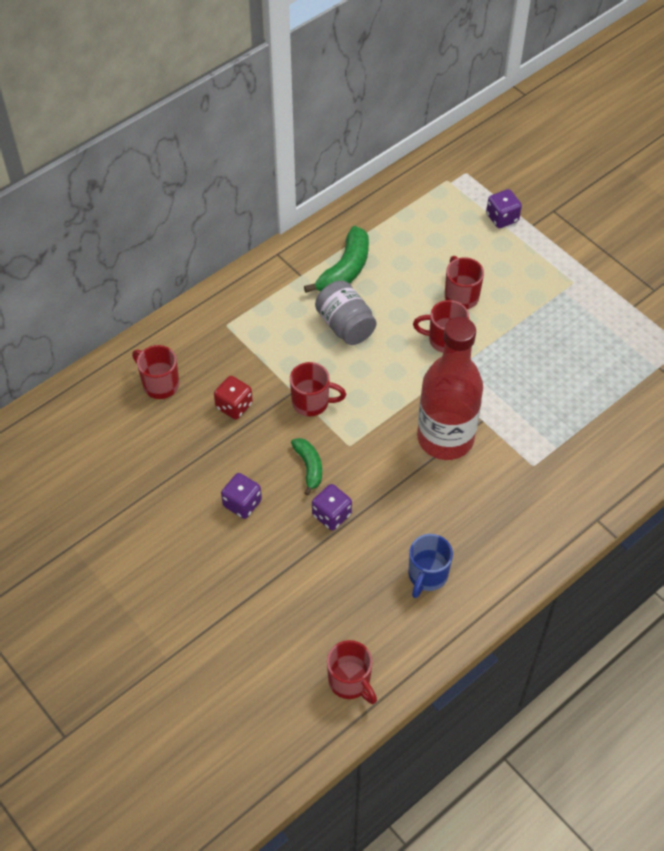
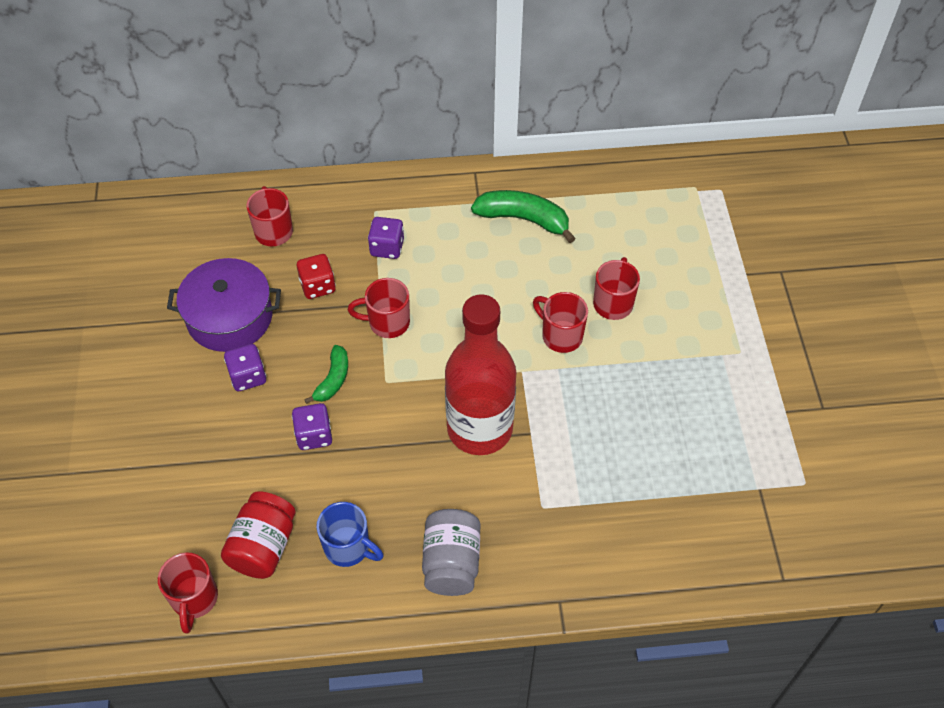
camera: 35 degrees right, 0 degrees up
(186, 468) = (230, 317): none -> purple pot
(312, 402) = (387, 323): red mug -> red mug turned 135 degrees clockwise
(345, 270) = (523, 219): green banana -> green banana turned 135 degrees counterclockwise
(345, 325) = (479, 270): grey jar -> grey jar (451, 562)
(366, 614) = (263, 546): none -> red jar
(427, 575) = (348, 547): blue mug -> blue mug turned 120 degrees counterclockwise
(502, 218) = (720, 251): purple dice -> purple dice (387, 248)

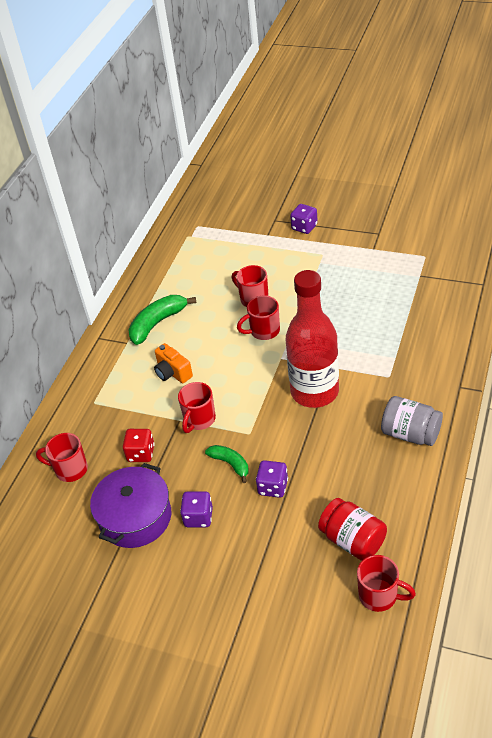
camera: 60 degrees left, 10 degrees down
(348, 547) = (375, 488): blue mug -> none
(387, 248) = (132, 403): purple dice -> purple dice (304, 227)
(450, 267) = (172, 373): none -> orange camera

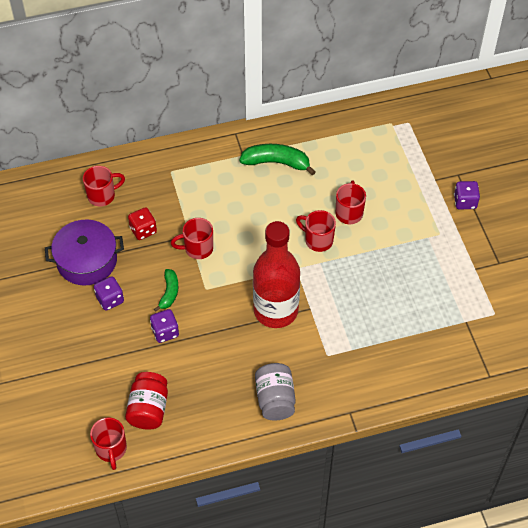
camera: 50 degrees right, 10 degrees up
(70, 469) = (102, 196): red mug -> red mug turned 90 degrees clockwise
(172, 373) = (232, 204): orange camera -> none

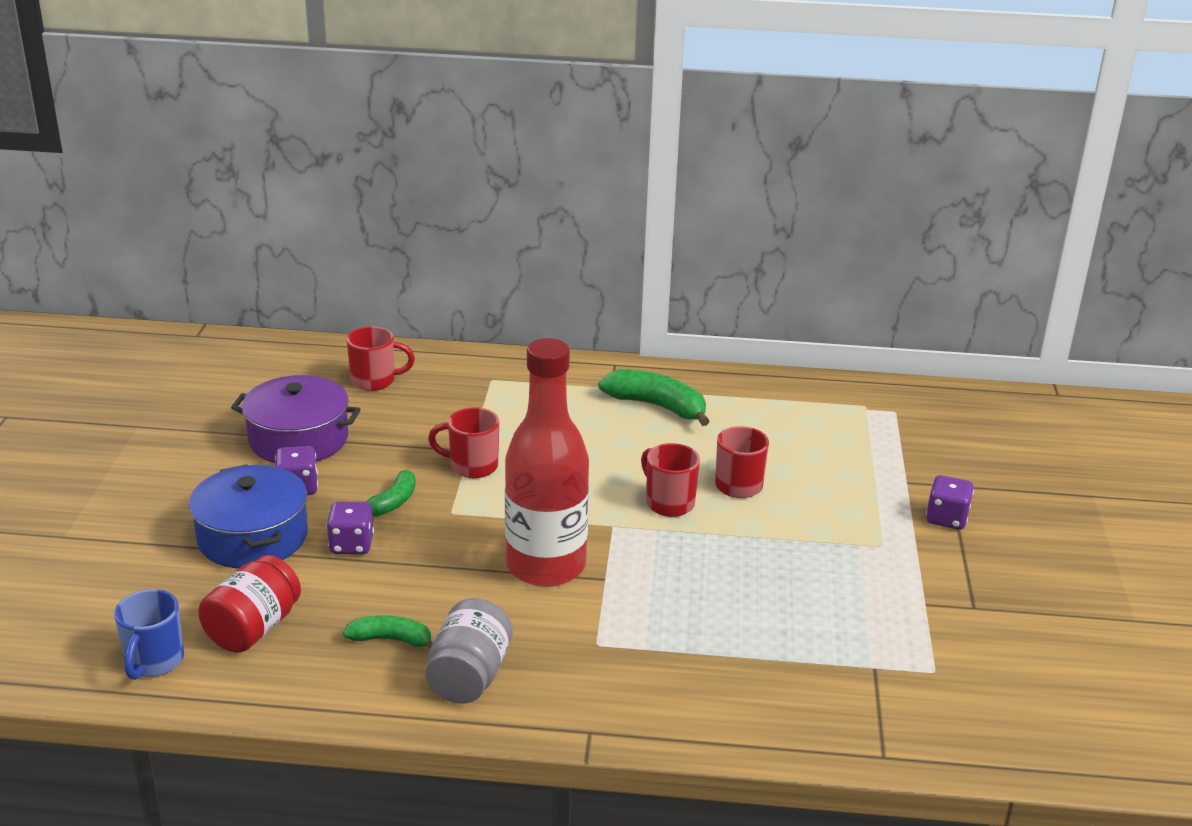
camera: 20 degrees right, 25 degrees down
(108, 345) = (252, 537): none -> blue pot
(111, 449) = (154, 662): red mug -> blue mug
(143, 230) = (405, 428): red dice -> none
(223, 390) = (391, 640): none -> green banana

